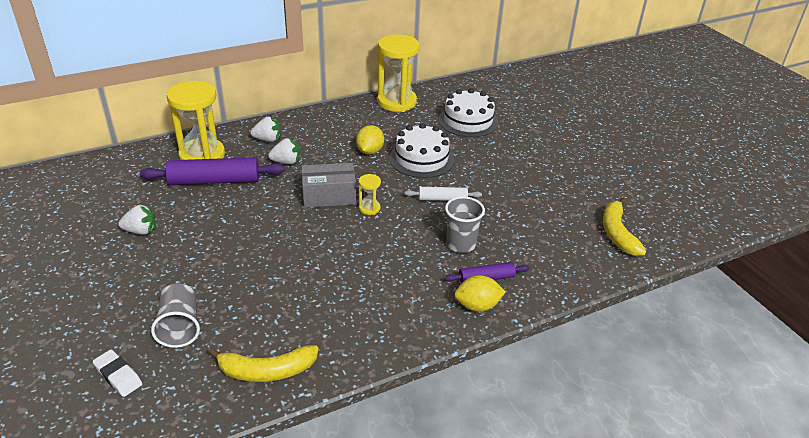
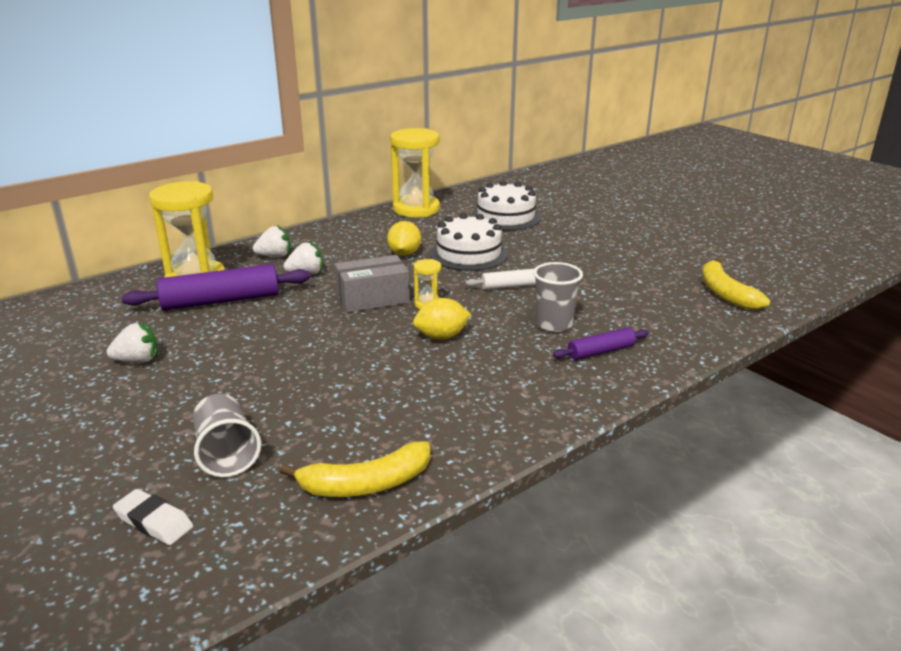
camera: 10 degrees left, 10 degrees down
(477, 306) = (604, 379): yellow lemon -> yellow lemon (441, 336)

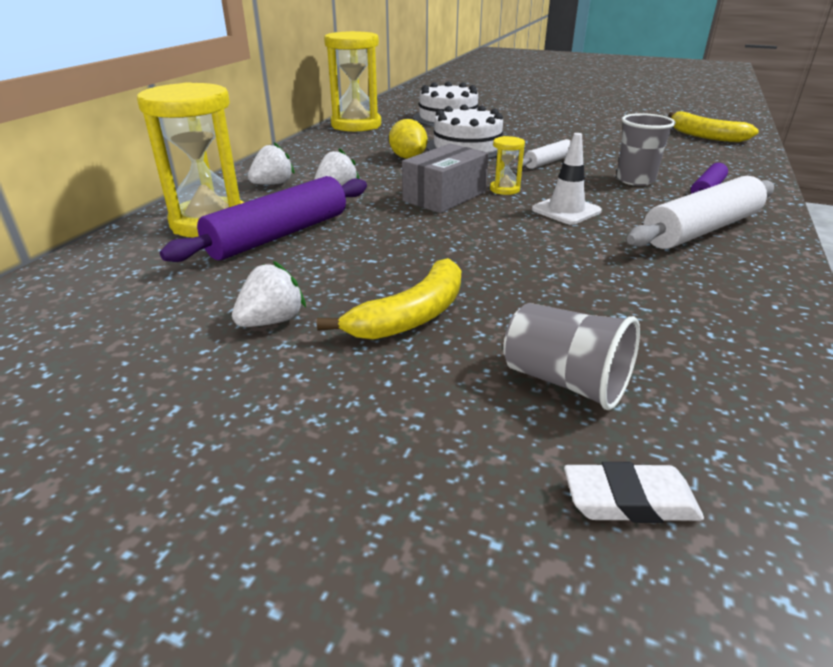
camera: 30 degrees left, 5 degrees up
(366, 484) = (754, 354): yellow banana -> yellow banana (411, 316)
(441, 336) = (566, 210): yellow lemon -> white traffic cone
(517, 386) = (701, 230): none -> white rolling pin

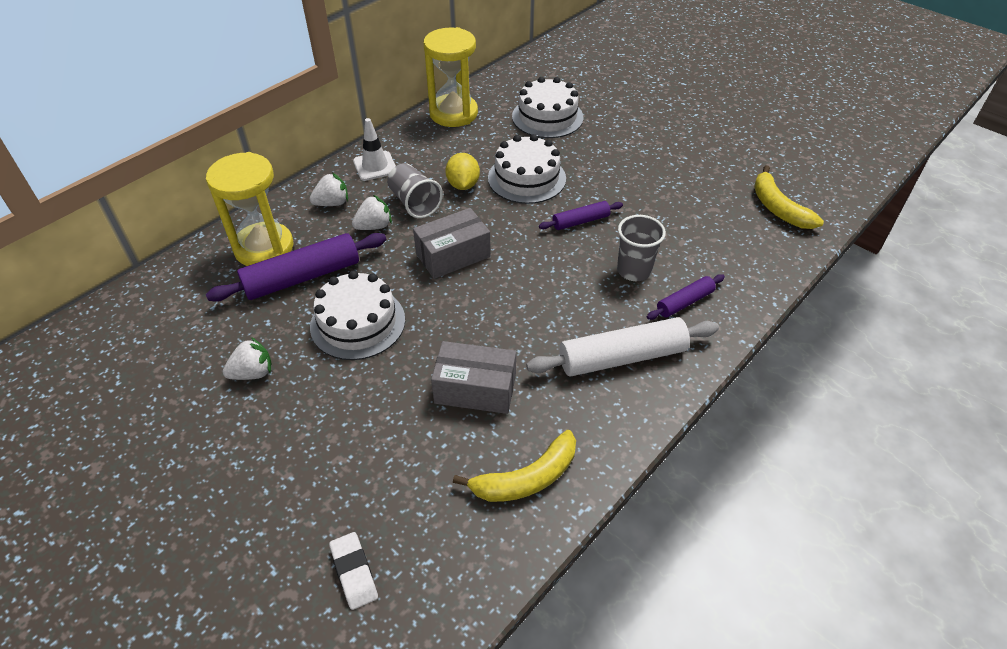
camera: 20 degrees right, 15 degrees up
(382, 256) = (357, 323): none -> white cake
(411, 316) = (337, 394): yellow banana -> yellow banana (526, 478)
(504, 189) = (508, 257): yellow hourglass -> none
(548, 162) = (580, 221): white rolling pin -> purple rolling pin
(564, 381) = (387, 481): grey cup -> grey cup (414, 203)
(566, 210) = (535, 301): white traffic cone -> white traffic cone (375, 166)
(579, 279) = (475, 389): none -> grey box
(629, 500) = (354, 572): white eraser -> white eraser turned 45 degrees clockwise

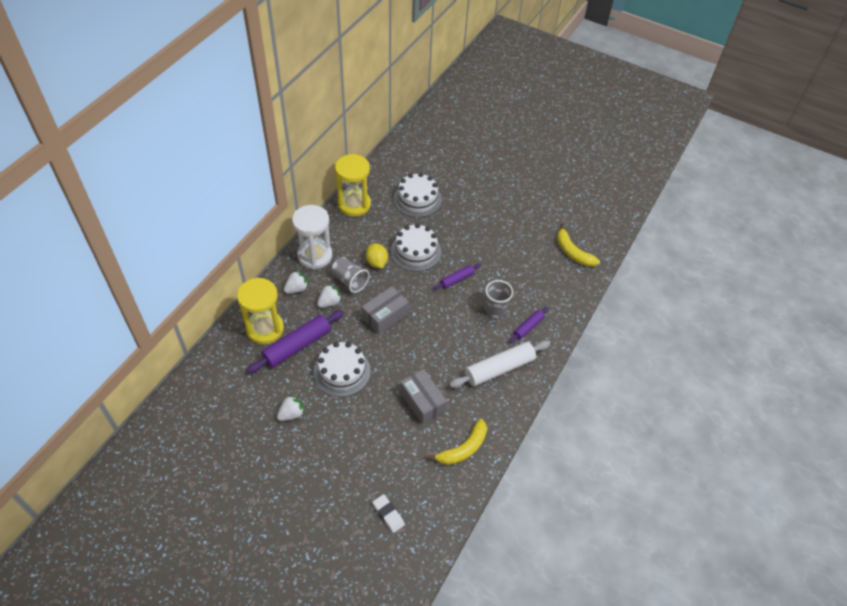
camera: 15 degrees left, 5 degrees up
(375, 166) = (315, 255): white traffic cone -> white hourglass
(475, 389) = (422, 402): grey box -> grey box turned 60 degrees clockwise

